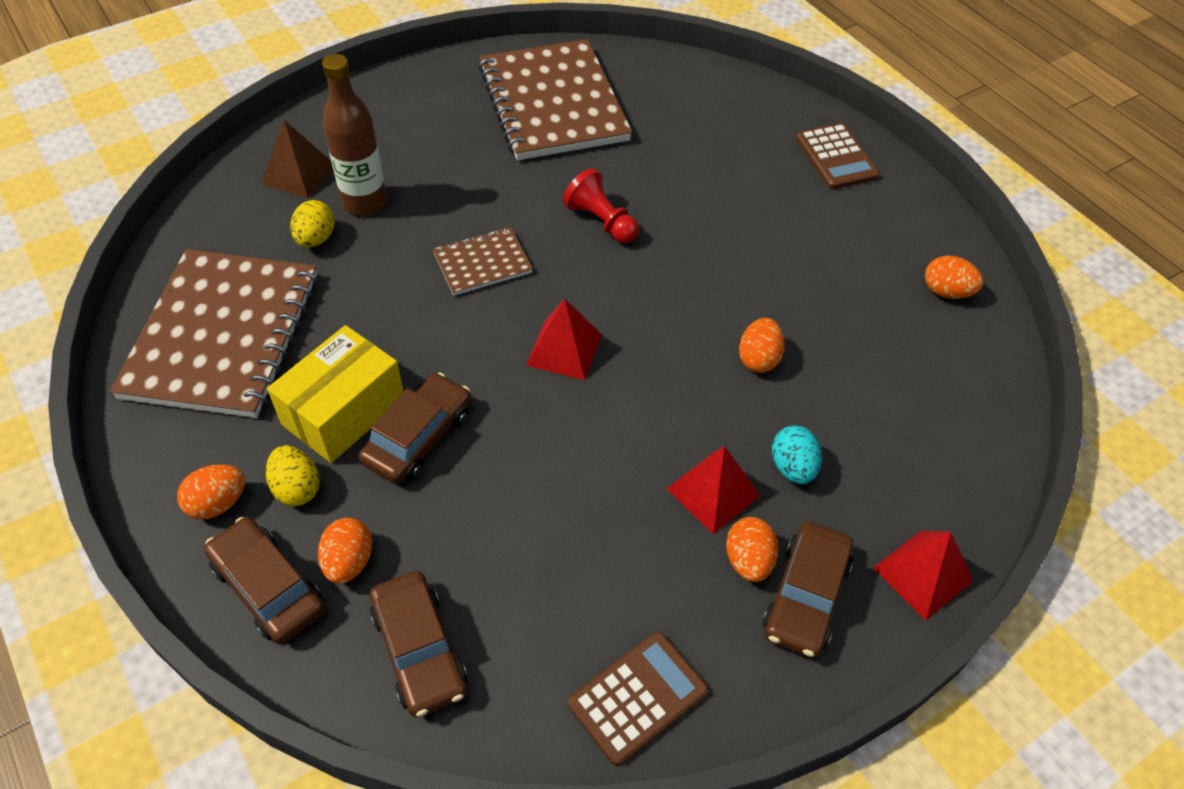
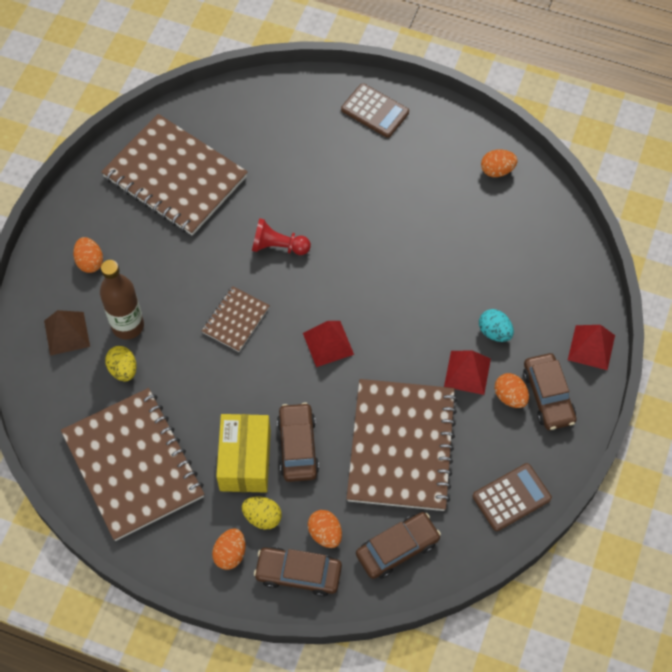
camera: 35 degrees left, 10 degrees up
(419, 650) = (397, 548): brown car -> brown car turned 60 degrees counterclockwise
(545, 523) = (401, 446): none -> brown notebook
(638, 697) = (511, 497): brown calculator -> brown calculator turned 45 degrees clockwise
(758, 359) = (432, 279): orange egg -> orange egg (90, 262)

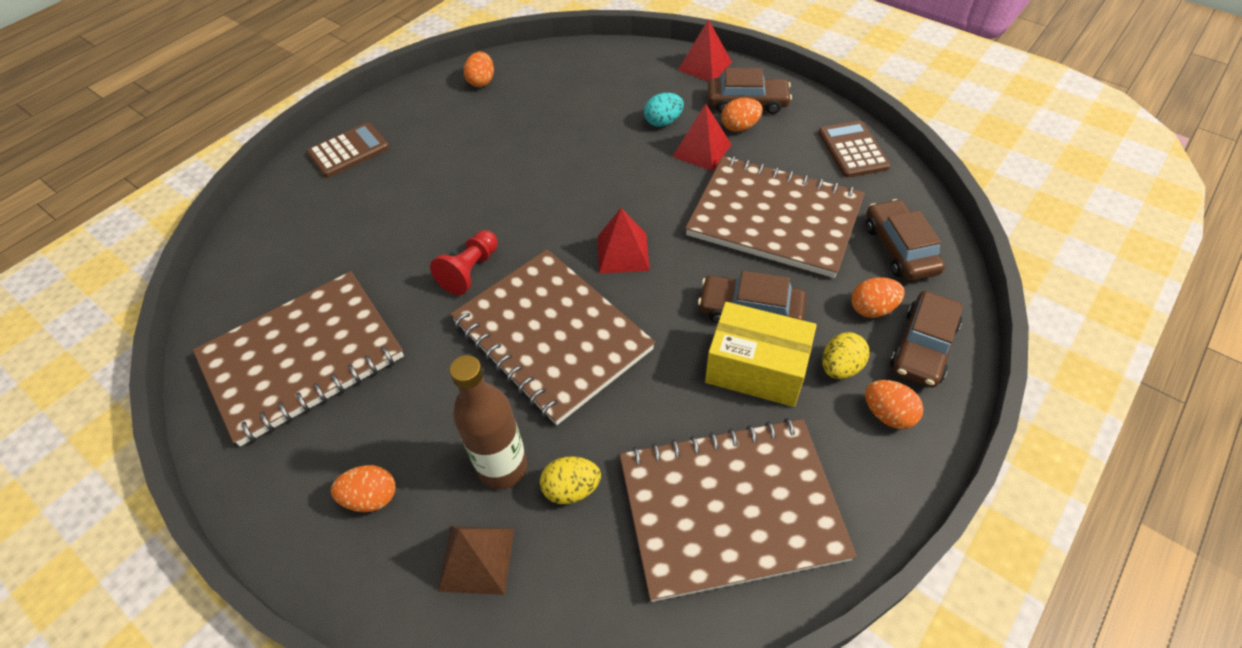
camera: 70 degrees left, 10 degrees down
(235, 320) = (551, 336): brown notebook -> brown notebook, size x2.11

